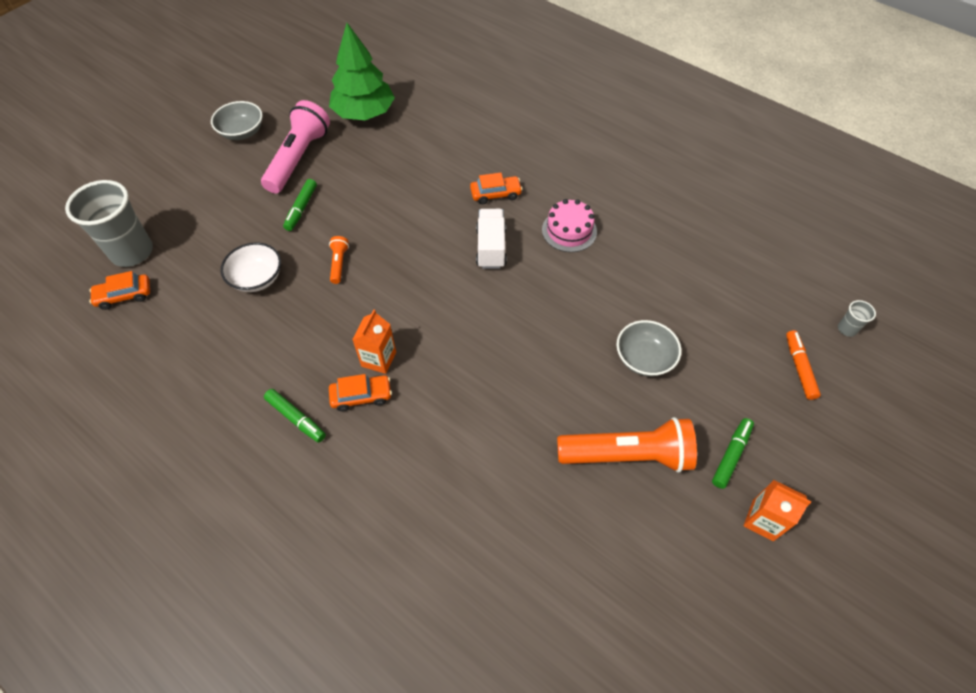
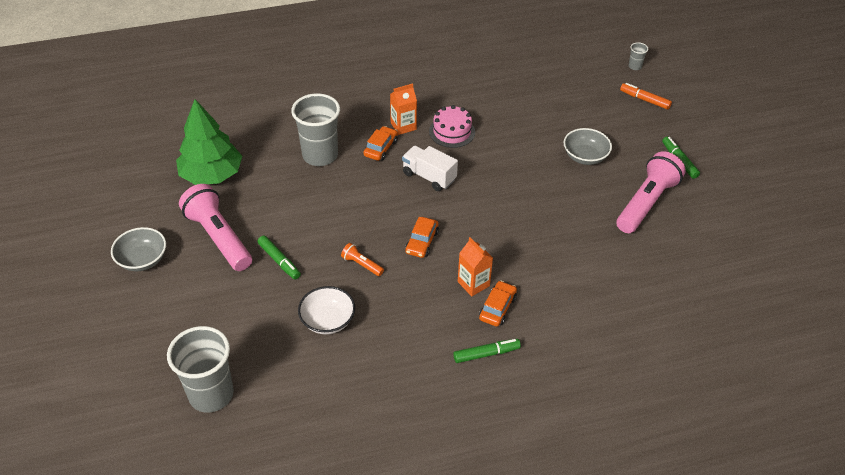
camera: 55 degrees left, 10 degrees down
(124, 295) = (259, 418): orange car -> orange car (422, 242)
(447, 161) = (320, 155): none -> grey cup
(627, 455) = (646, 203): orange flashlight -> pink flashlight
(762, 520) = (727, 173): orange carton -> orange carton (403, 126)

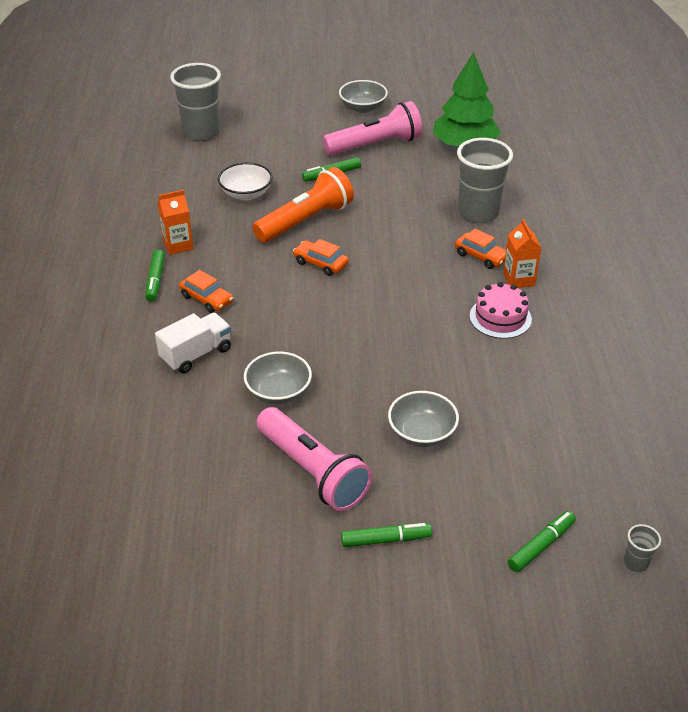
camera: 105 degrees right, 5 degrees down
(361, 264) = (306, 221): orange flashlight -> orange flashlight, size x2.27
(429, 177) = (422, 285): white truck -> white truck (196, 354)
(473, 284) = (247, 289): orange carton -> orange carton (178, 245)
(584, 236) = (278, 392): none -> grey bowl
(644, 100) = (541, 545): orange marker -> green marker

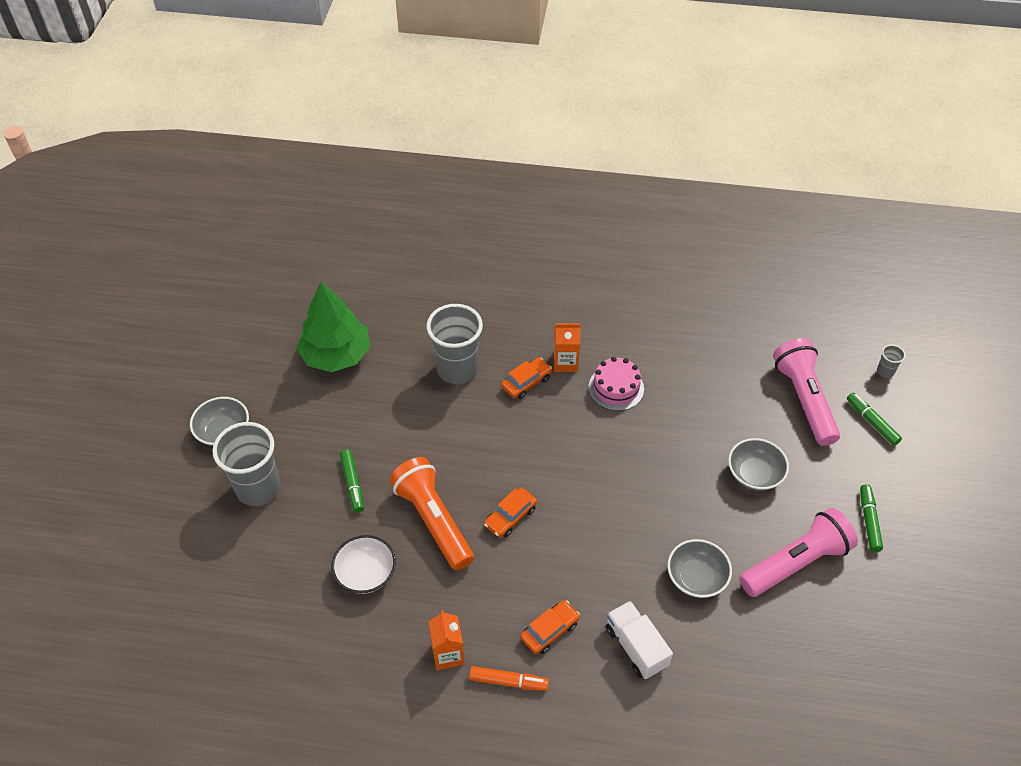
camera: 80 degrees left, 10 degrees up
(155, 280) = (508, 681): green marker -> orange marker
(201, 132) = (214, 612): grey cup -> grey cup (258, 488)
(375, 145) = (307, 433): pink flashlight -> pink flashlight (804, 399)

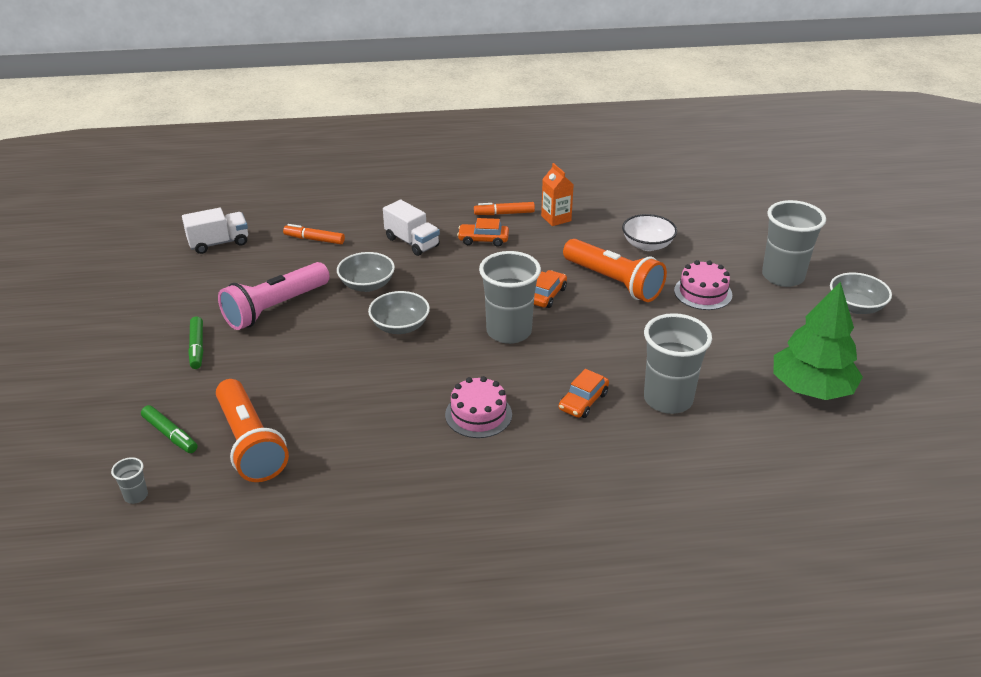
camera: 165 degrees right, 15 degrees down
(353, 484) = (703, 293): green marker -> pink cake
(550, 630) = (483, 240): orange car -> orange car turned 60 degrees clockwise
(564, 474) = (509, 331): none -> grey cup
(565, 362) = (547, 430): orange carton -> none
(754, 474) = (313, 364): grey bowl -> grey bowl (400, 326)
(756, 683) = (314, 239): none -> orange marker
(804, 399) = (250, 444): pink flashlight -> orange flashlight
(877, 705) = (219, 243): none -> white truck

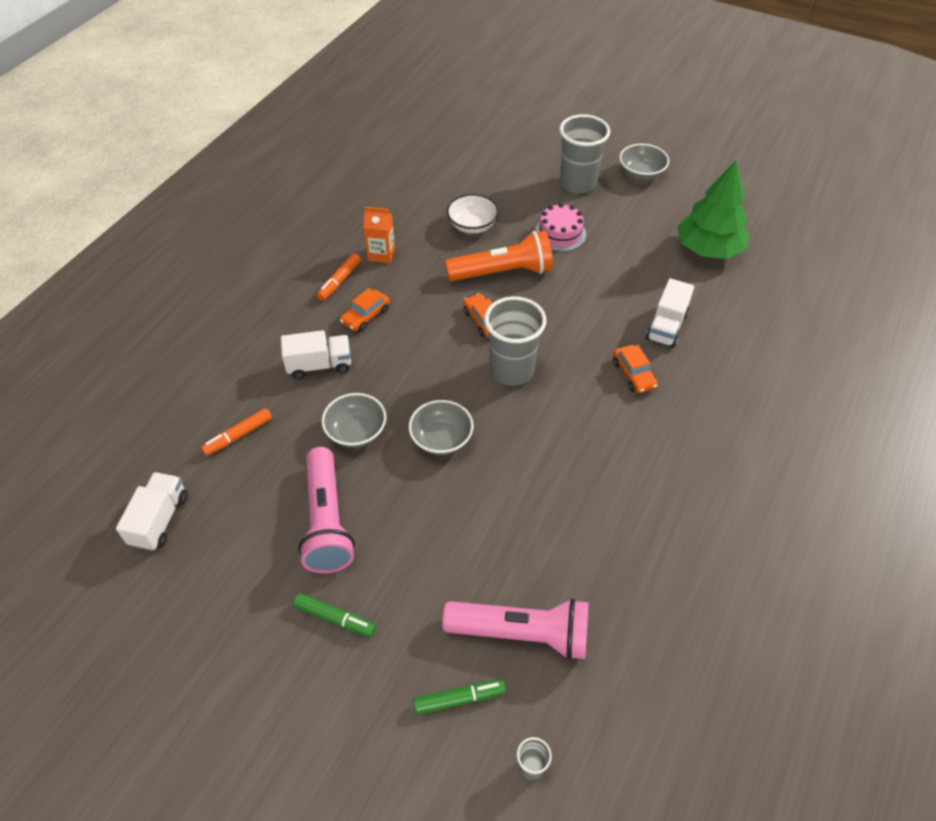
camera: 55 degrees left, 15 degrees up
(250, 444) = (522, 634): orange flashlight -> pink flashlight
(478, 414) = (602, 447): pink cake -> none
(668, 399) = (666, 326): grey cup -> white truck

